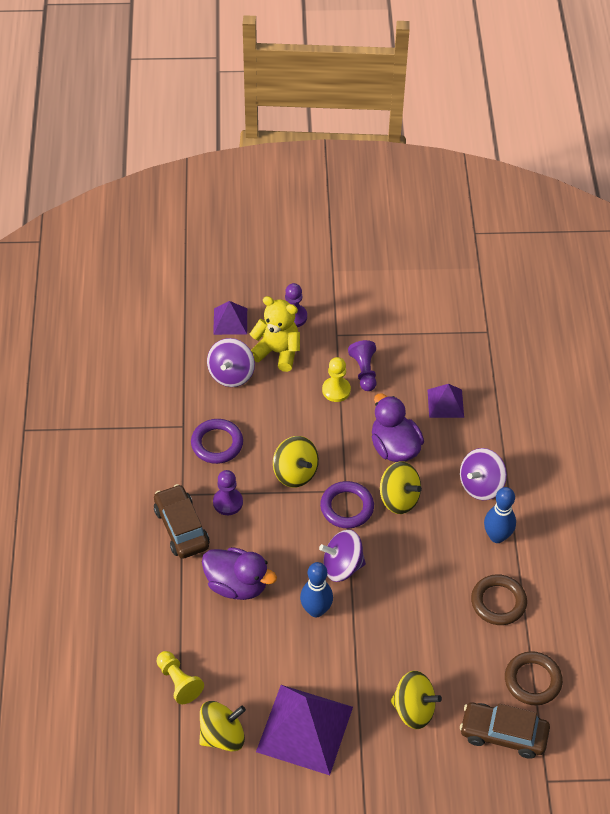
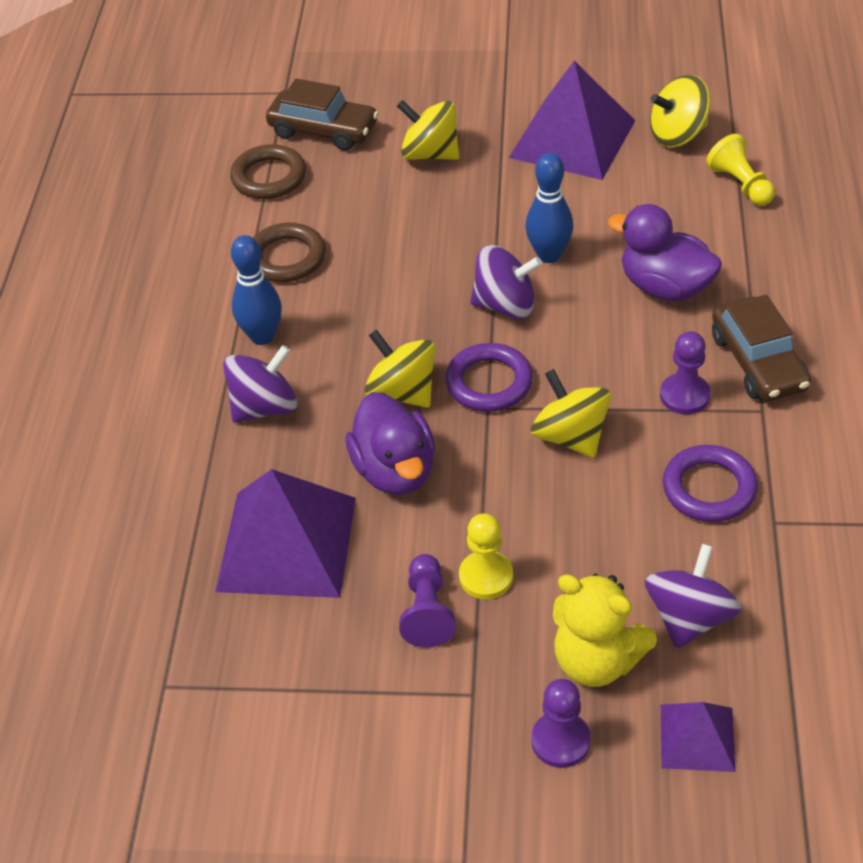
camera: 170 degrees left, 5 degrees down
(445, 403) = (287, 543): purple pyramid -> purple pyramid, size x1.92

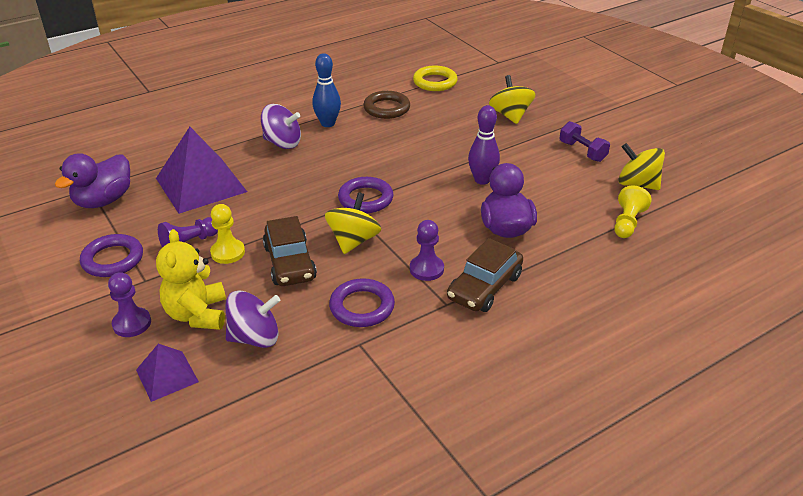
camera: 50 degrees right, 10 degrees down
(269, 177) = (435, 82): brown ring -> yellow ring
(323, 130) = (486, 82): brown car -> brown car (290, 263)
(390, 716) = (113, 259): none -> purple ring
(395, 471) = (276, 195): purple duck -> purple duck (104, 200)
(402, 392) = (331, 176): yellow spinning top -> none
(505, 305) = (428, 181): purple spinning top -> none
(549, 255) = (482, 180): blue bowling pin -> purple bowling pin
(572, 139) = (582, 151): purple pyramid -> purple dumbbell

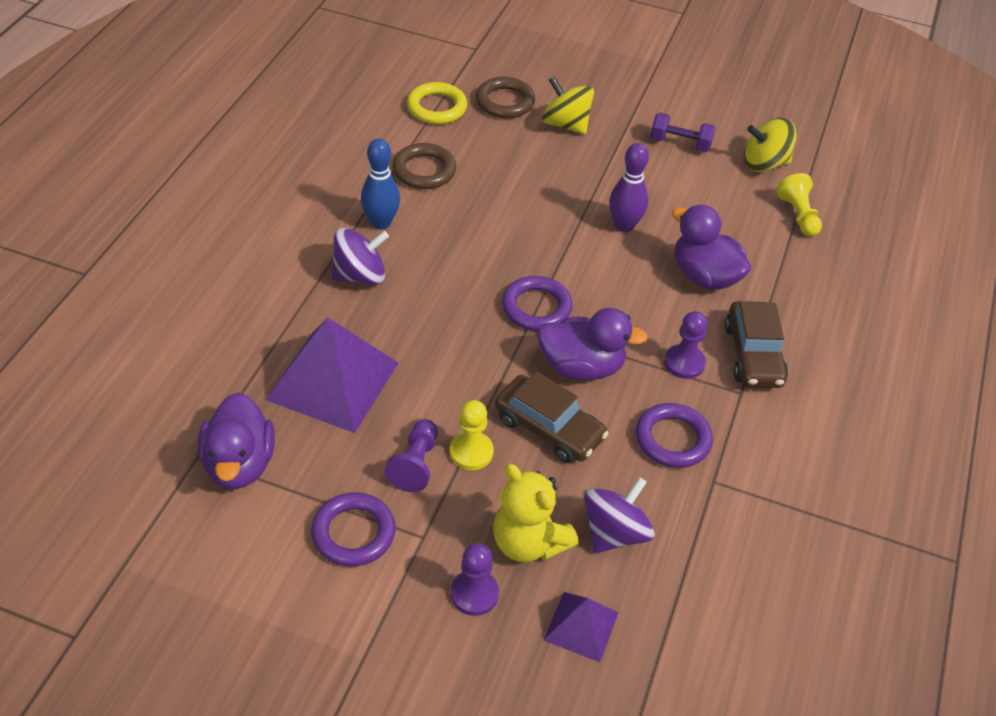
camera: 40 degrees left, 10 degrees up
(353, 241) = (581, 367): yellow spinning top -> purple duck
(483, 92) = (505, 102): none -> brown ring

